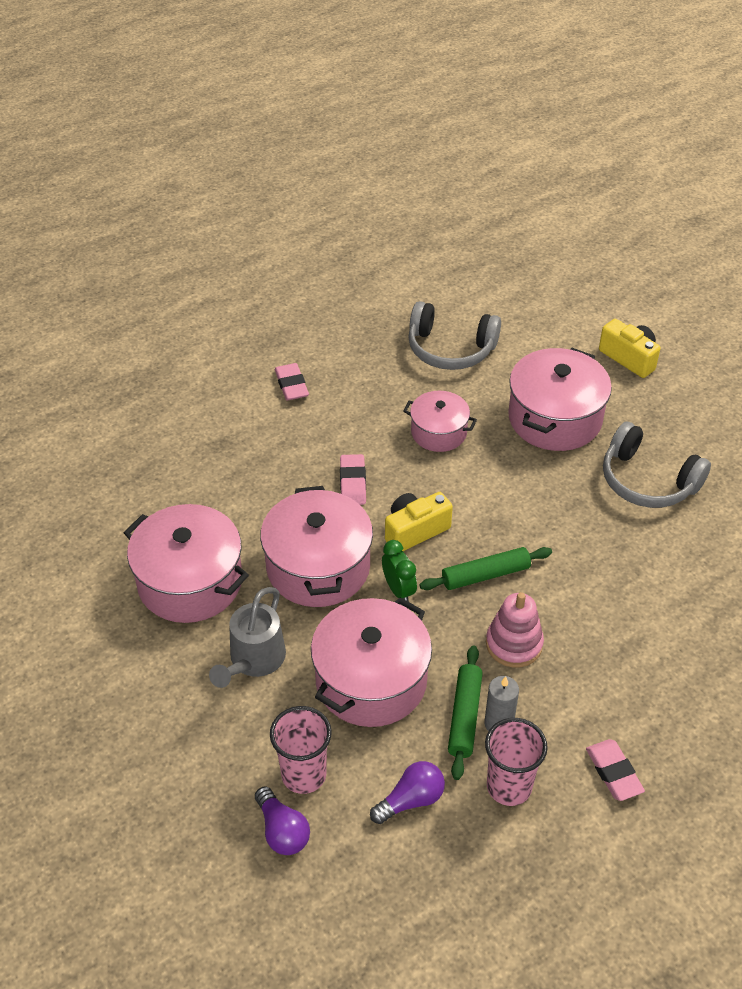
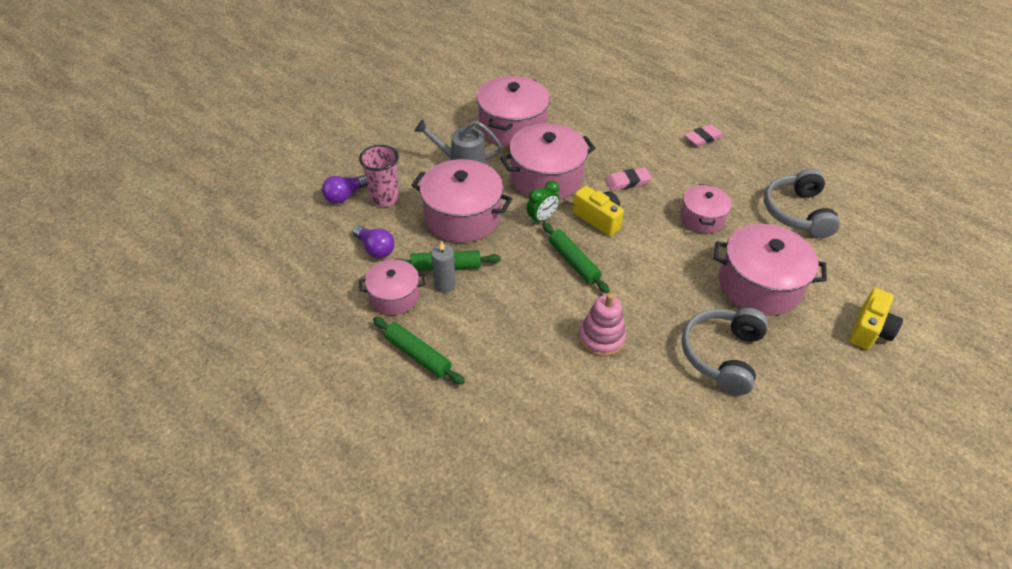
camera: 75 degrees right, 0 degrees up
(509, 787) = (394, 296): pink cup -> pink pot
(514, 644) = (515, 285): pink stacking toy -> pink stacking toy (601, 338)
(614, 772) = (417, 355): pink eraser -> green rolling pin

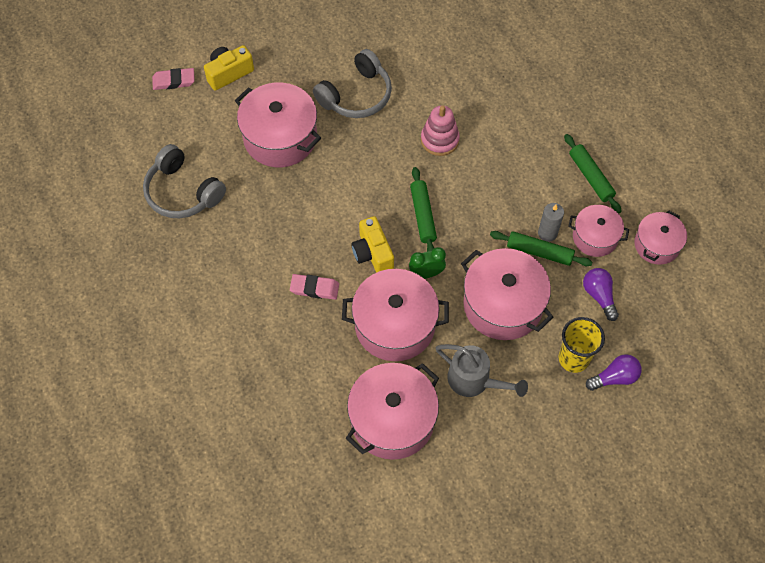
camera: 155 degrees left, 15 degrees up
(384, 198) = (573, 359): pink cup -> yellow cup
(702, 218) = (275, 218): pink pot -> pink pot (656, 245)
(703, 138) = (191, 319): pink eraser -> pink eraser (174, 81)
(796, 212) = (182, 192): grey headphones -> grey headphones turned 105 degrees clockwise

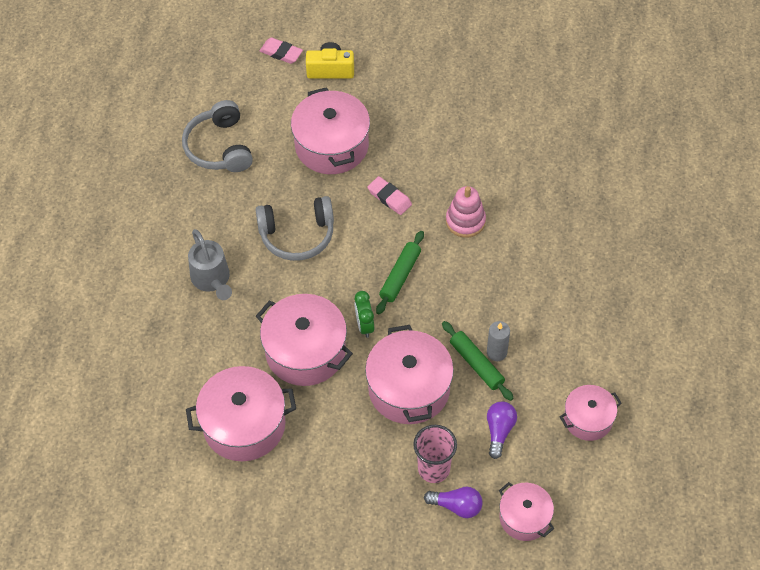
camera: 35 degrees right, 5 degrees down
(314, 288) = (264, 284): pink eraser -> pink eraser (389, 197)
(356, 95) = (423, 145): grey headphones -> grey headphones (297, 235)
(372, 253) = (333, 283): yellow camera -> none
(426, 274) = (364, 325): green clock -> green clock turned 120 degrees counterclockwise
(475, 381) = (335, 436): grey watering can -> grey watering can (212, 280)
(573, 359) = (434, 469): yellow cup -> pink cup
(591, 177) = (575, 327): green rolling pin -> none
(595, 237) = (536, 380): pink pot -> pink pot (524, 517)

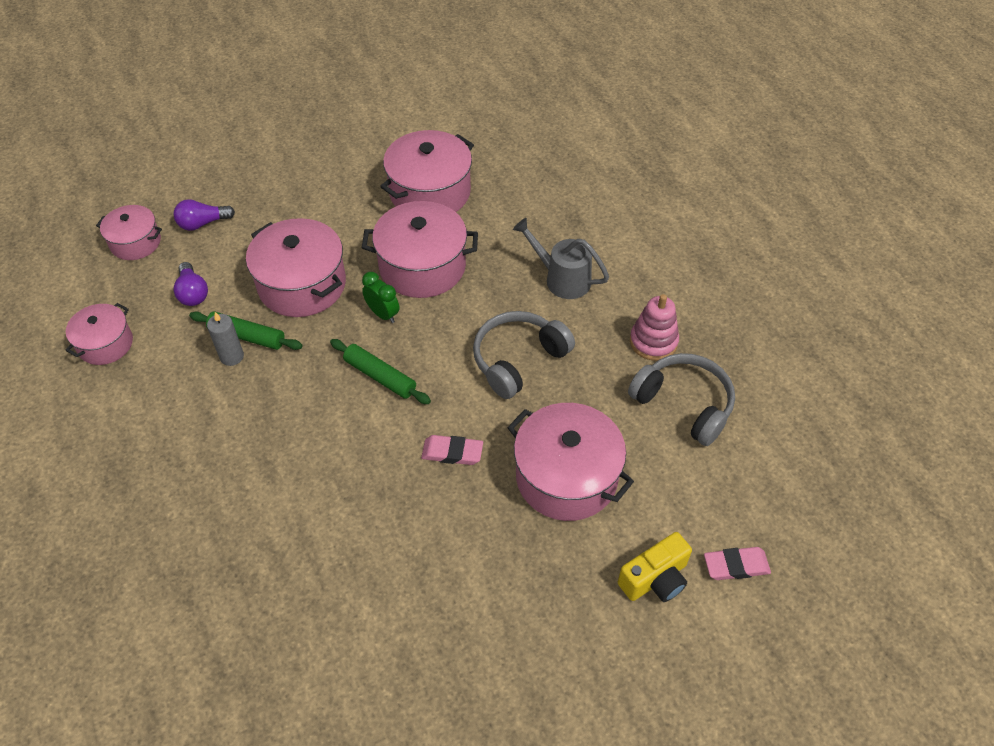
camera: 145 degrees right, 5 degrees down
(400, 276) = (380, 376): green rolling pin -> green rolling pin turned 45 degrees counterclockwise
(434, 469) = (239, 238): pink cup -> none
(465, 221) = (346, 473): pink stacking toy -> pink stacking toy (653, 342)

